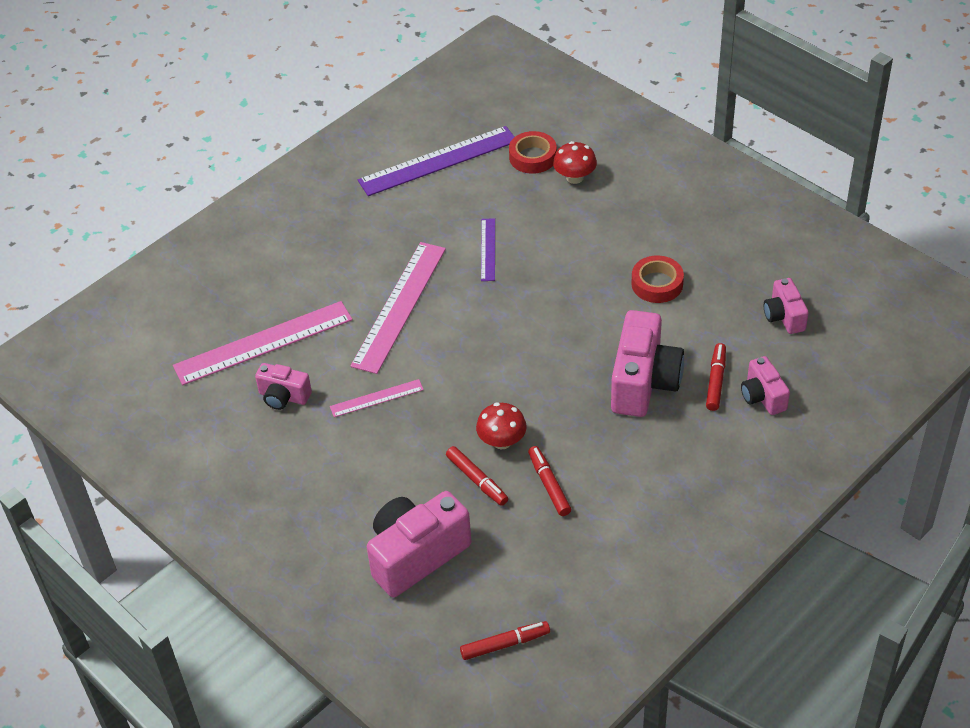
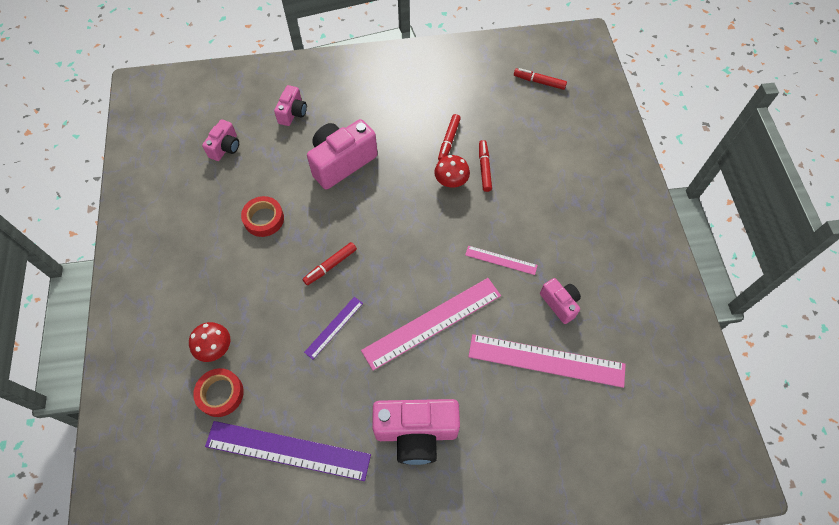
camera: 145 degrees left, 15 degrees up
(416, 555) = (550, 149): pink camera -> pink camera (416, 432)
(716, 381) = (304, 137): red marker -> red marker (330, 266)

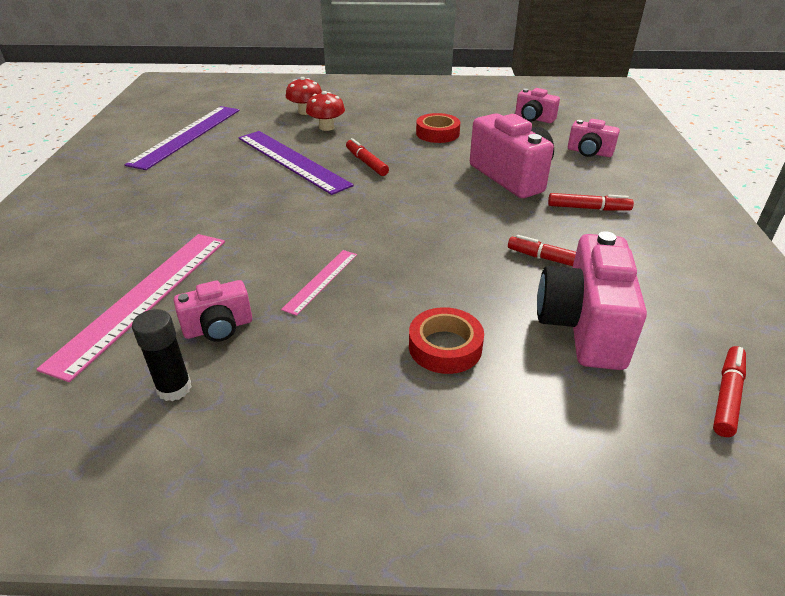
camera: 100 degrees right, 25 degrees down
(220, 394) = (261, 113): red tape -> red tape (445, 347)
(334, 327) = (292, 161): purple ruler -> purple ruler, size x2.00
(416, 432) = (143, 194): pink camera -> pink camera (583, 326)
(432, 322) = (260, 216): pink ruler -> none
(451, 181) = (472, 253): red mushroom -> red mushroom (326, 127)
(484, 168) = (495, 288): red marker -> red marker (588, 208)
(610, 307) = (174, 388): none -> black glue stick

